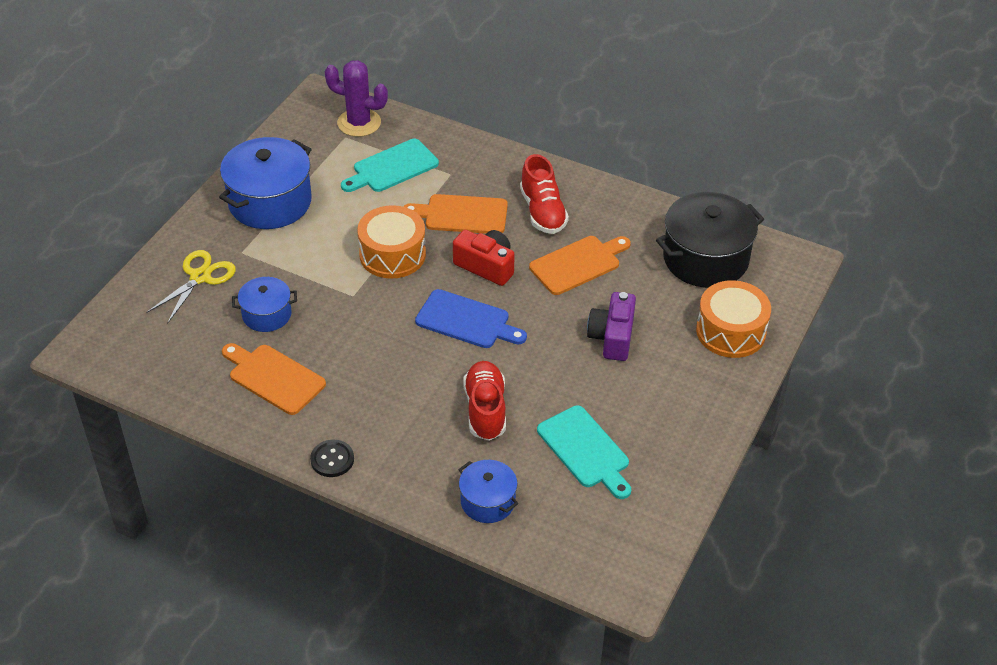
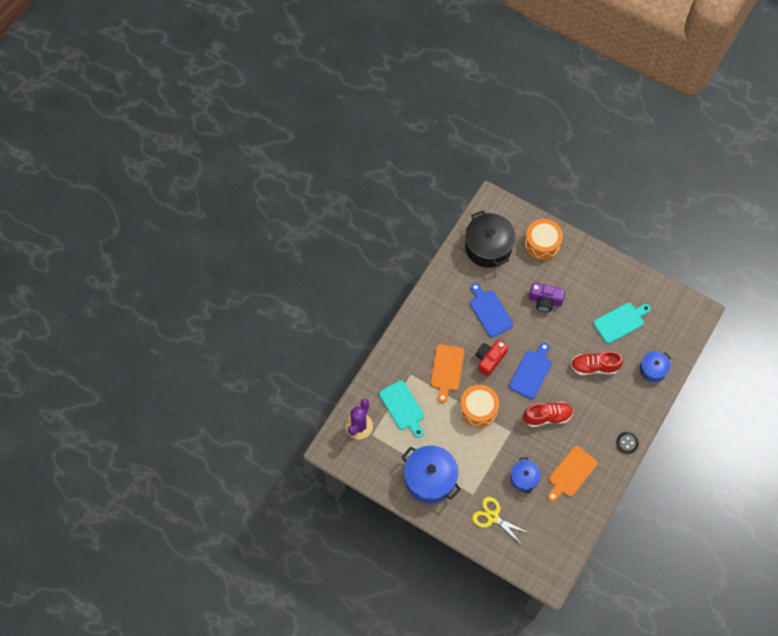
camera: 85 degrees left, 20 degrees up
(543, 212) = (446, 326): red shoe -> red shoe (547, 417)
(578, 264) = (490, 311): orange cutting board -> blue cutting board

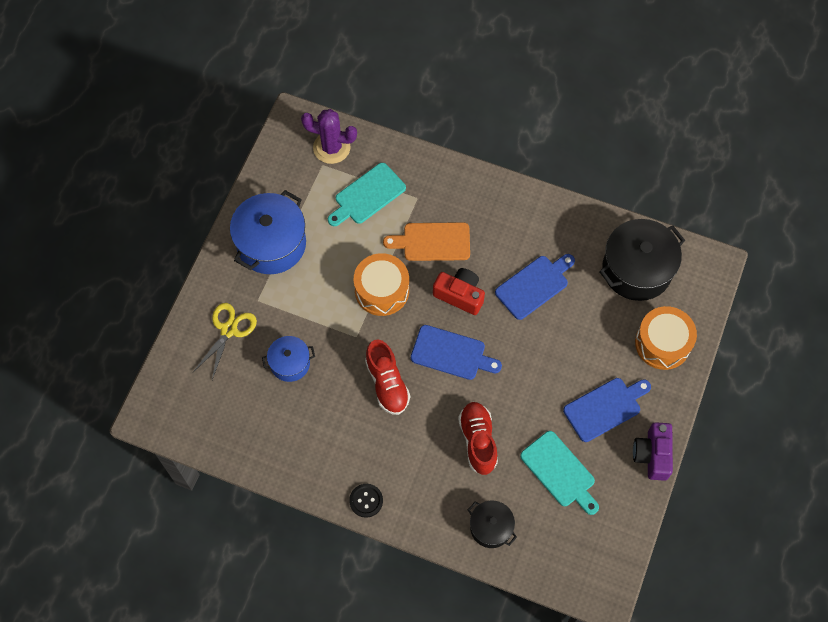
camera: 80 degrees right, 0 degrees up
(545, 301) = (569, 358): purple camera -> purple camera (652, 455)
(571, 473) = (307, 426): orange cutting board -> none
(581, 286) = (605, 408): none -> blue cutting board
(652, 369) = (491, 527): blue pot -> black pot

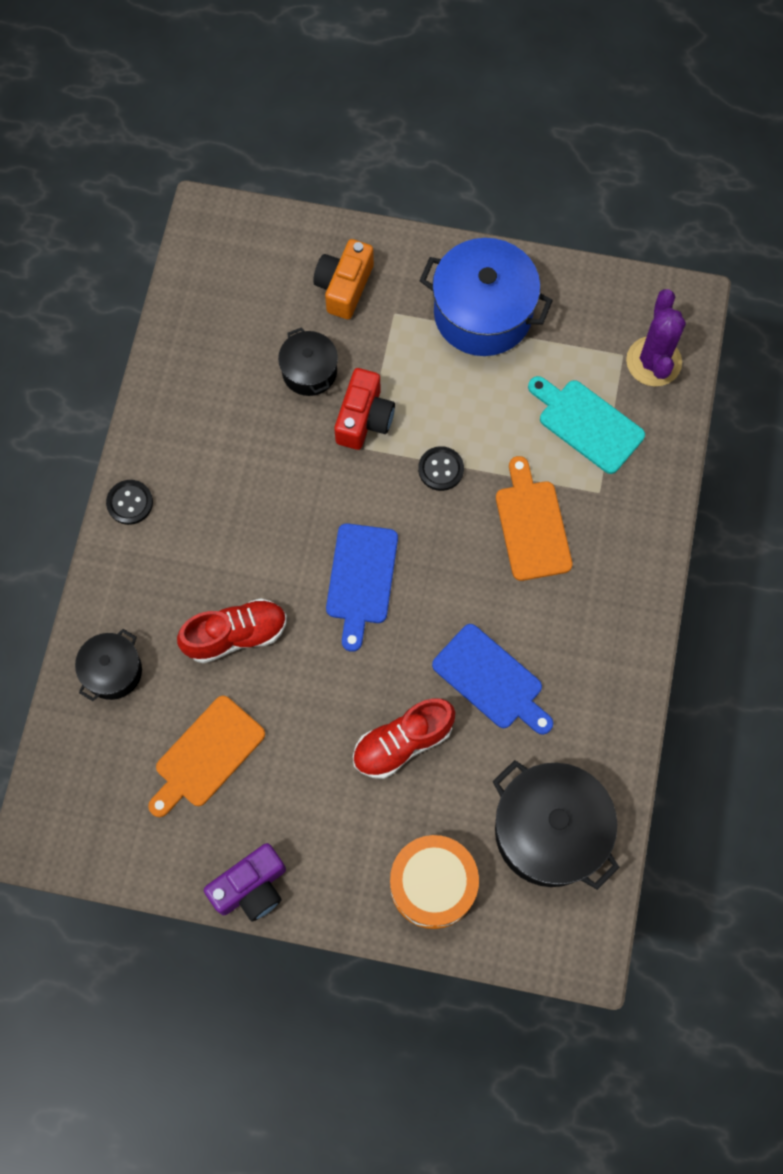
camera: 80 degrees right, 5 degrees up
(229, 330) = (344, 287): yellow scissors -> orange camera
(290, 363) = (309, 371): blue pot -> black pot
(382, 290) = (441, 469): orange drum -> black button
(387, 383) = (301, 501): red shoe -> red shoe (402, 743)
(460, 295) = (454, 576): red camera -> red camera (364, 419)
(560, 472) = (206, 755): turquoise cutting board -> orange cutting board
(605, 408) = (314, 809): blue cutting board -> none
(652, 455) = (251, 887): purple camera -> purple camera turned 150 degrees clockwise

